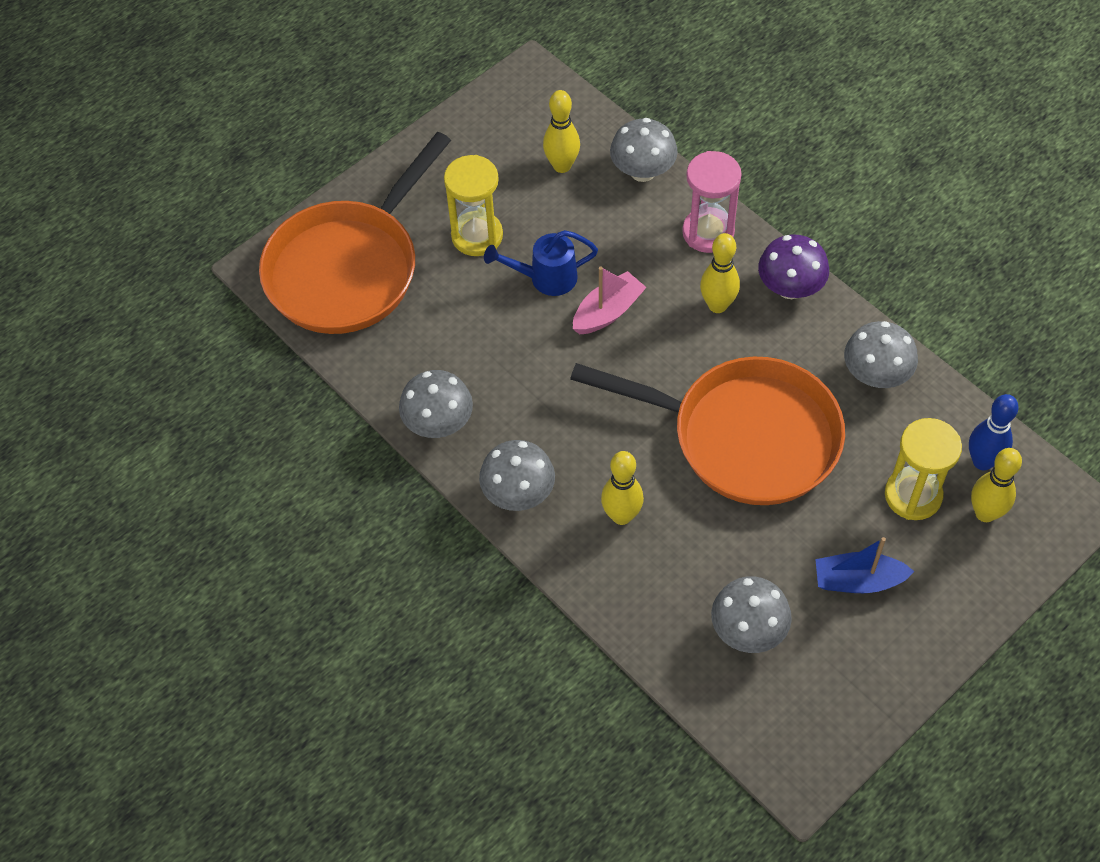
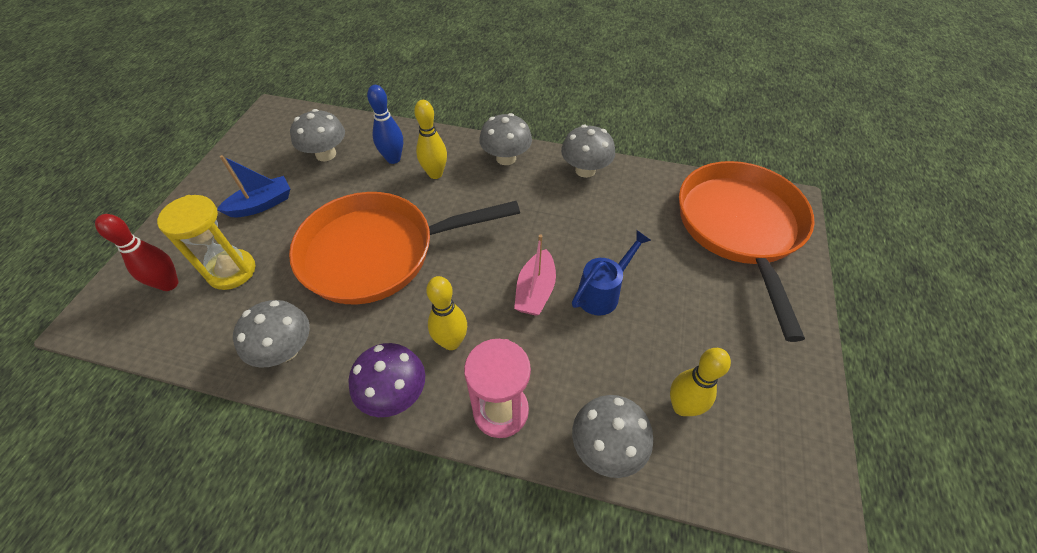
camera: 145 degrees right, 5 degrees down
(477, 236) = (683, 298): yellow hourglass -> none
(982, 461) = (174, 321): blue bowling pin -> blue bowling pin (393, 159)
(985, 513) = (169, 284): yellow bowling pin -> red bowling pin

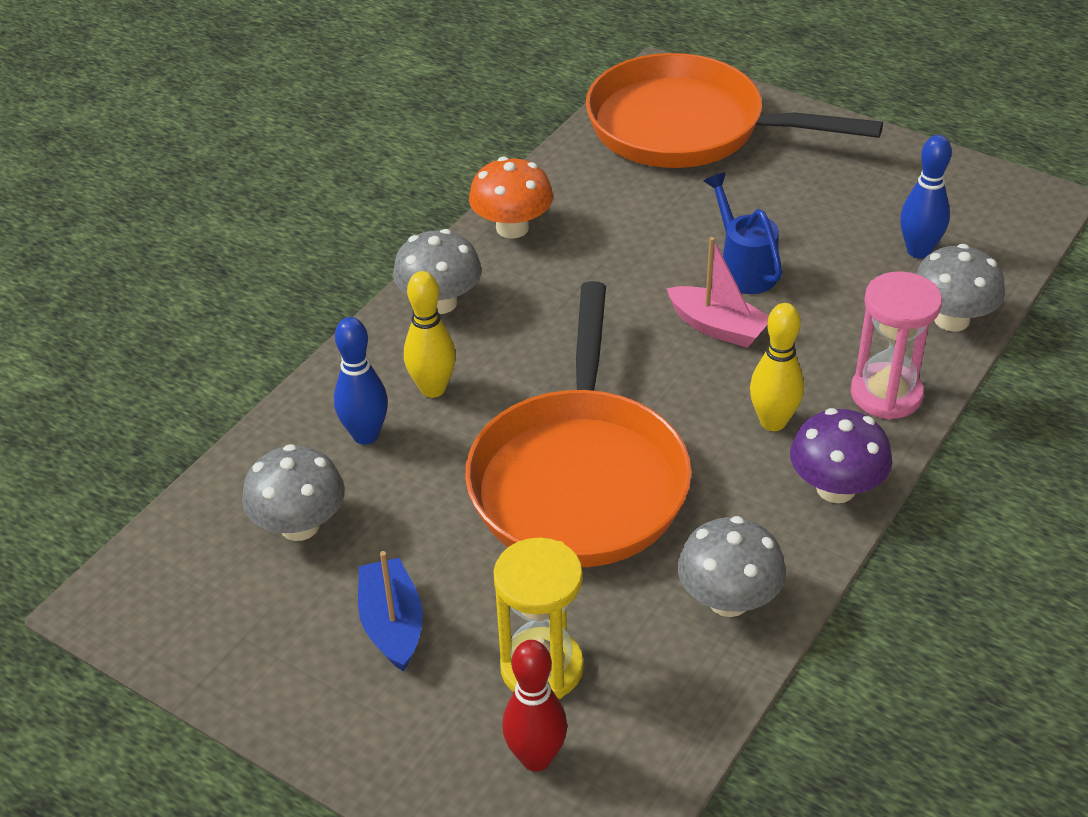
camera: 70 degrees left, 10 degrees down
(585, 170) = (512, 228): grey mushroom -> orange mushroom
(682, 406) = (918, 251): yellow bowling pin -> blue bowling pin

